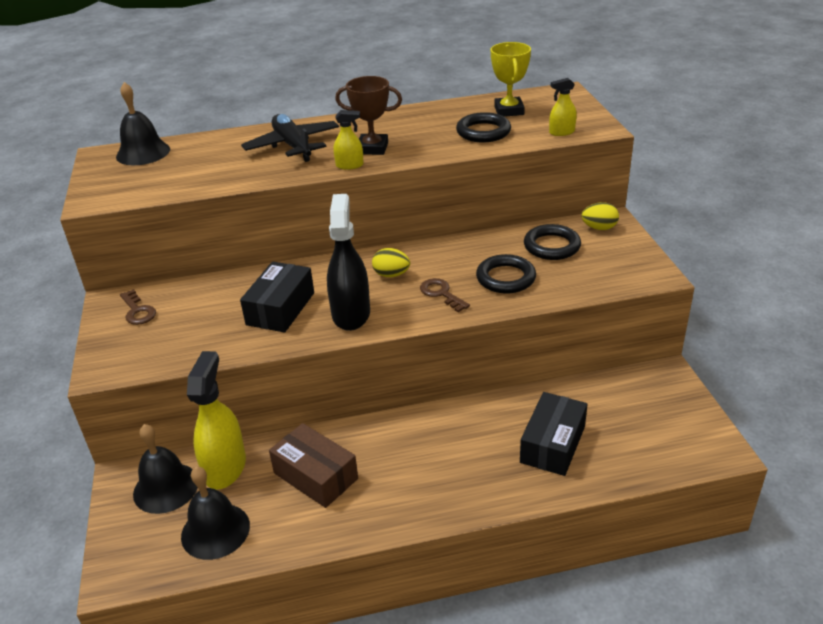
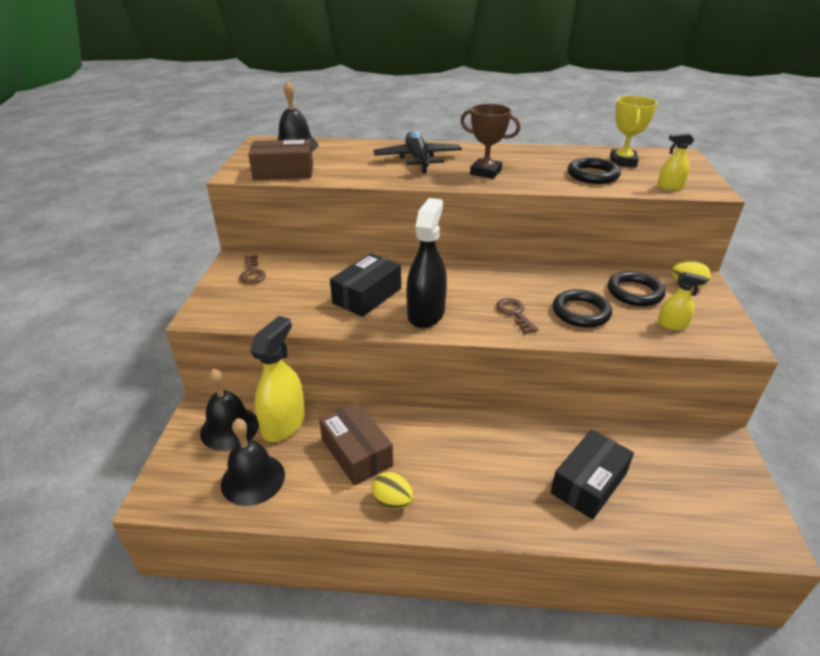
camera: 15 degrees right, 0 degrees up
(146, 189) = (283, 172): none -> brown box
(349, 165) = (460, 182): yellow spray bottle -> yellow spray bottle (672, 325)
(391, 275) = (474, 287): yellow egg -> yellow egg (392, 501)

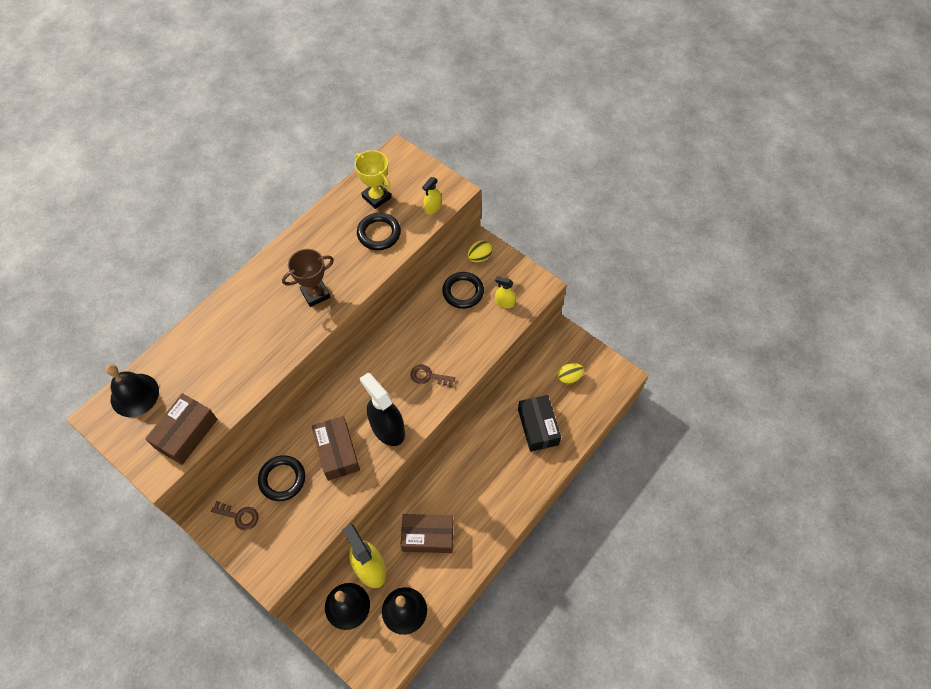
camera: 55 degrees left, 25 degrees up
(367, 296) = (337, 452): black box -> brown box
(392, 501) = (477, 538): yellow egg -> yellow egg (569, 377)
(417, 159) = (251, 322): black plane -> none
(581, 312) = (457, 339): black ring -> black ring (282, 479)
(672, 325) = (504, 302): yellow spray bottle -> yellow spray bottle turned 120 degrees counterclockwise

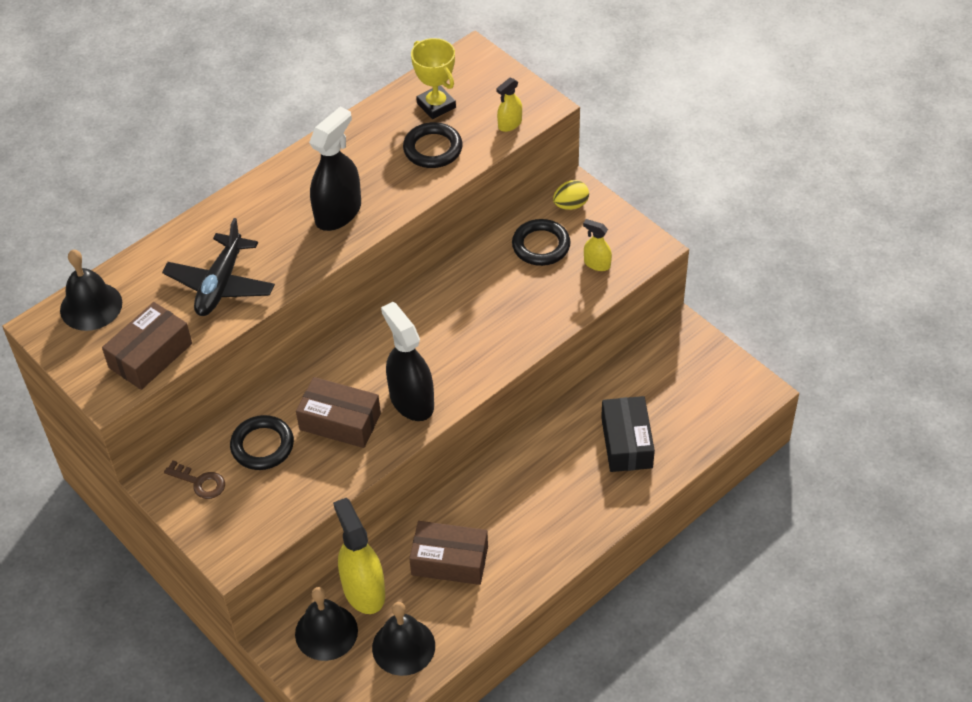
camera: 10 degrees right, 10 degrees down
(233, 365) = (220, 284): none -> black plane
(315, 294) = (338, 213): brown trophy -> black spray bottle
(337, 452) = (340, 421): brown box -> brown box turned 60 degrees counterclockwise
(428, 376) = (476, 344): brown key -> none
(569, 377) = (682, 385): yellow egg -> none

